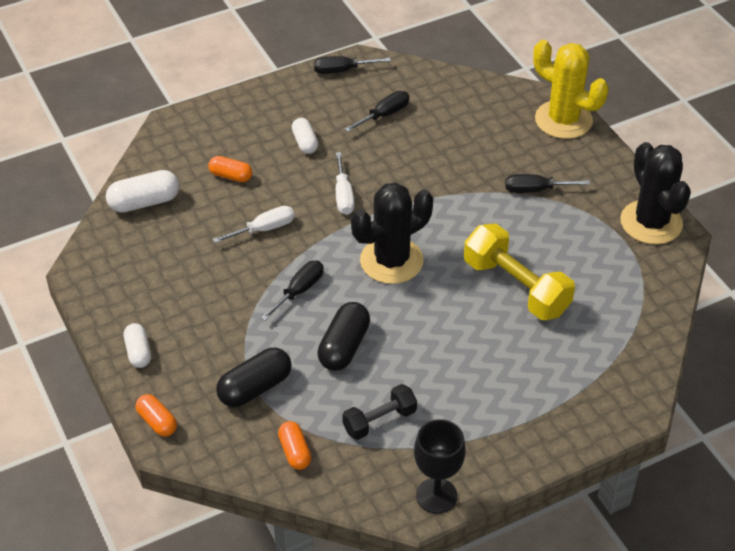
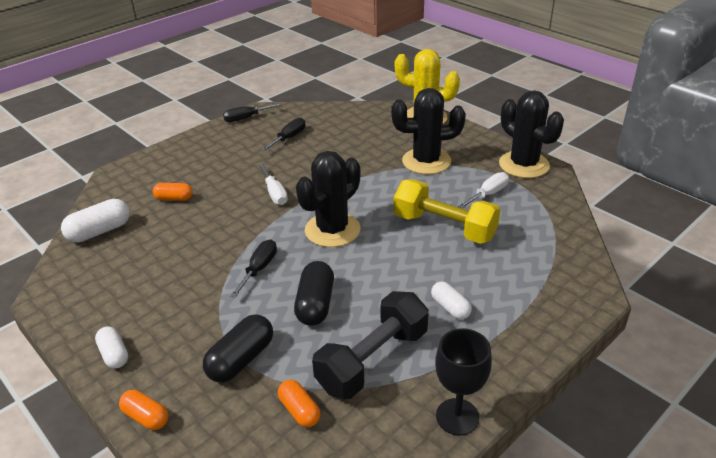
camera: 15 degrees left, 10 degrees down
(264, 229) = (214, 229): white screwdriver -> white screwdriver (488, 194)
(305, 142) = (231, 165): white capsule -> white capsule (450, 307)
(379, 421) = (373, 360): black dumbbell -> black dumbbell, size x1.71
(535, 190) = (426, 161): black screwdriver -> black cactus

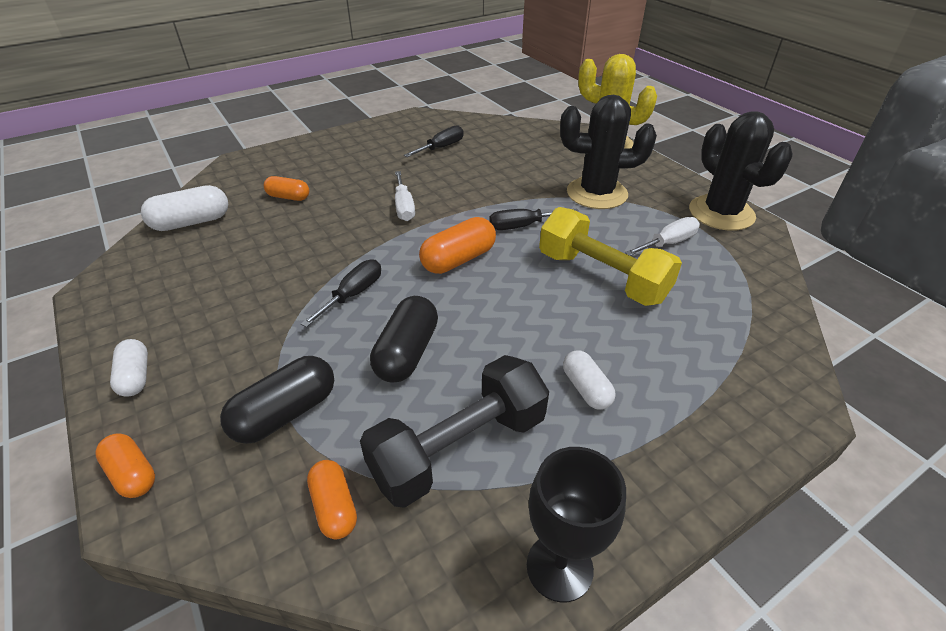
camera: 10 degrees right, 5 degrees up
(246, 118) = (401, 122): black screwdriver -> black screwdriver (522, 226)
(332, 230) = (458, 260): black cactus -> orange capsule

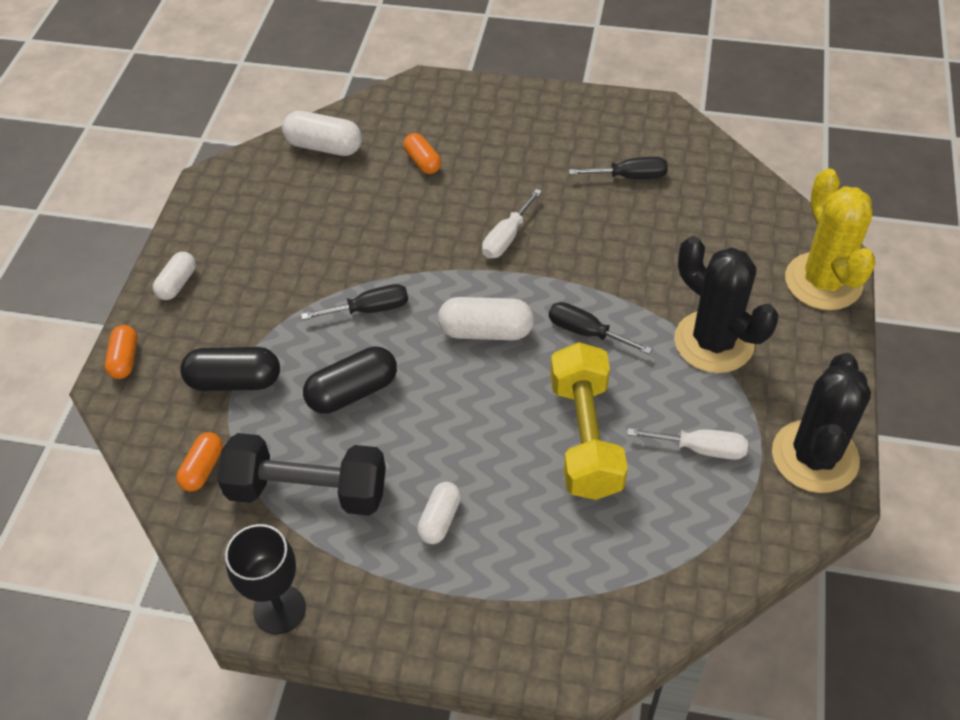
camera: 45 degrees right, 10 degrees up
(458, 260) = (486, 331): orange capsule -> white capsule

